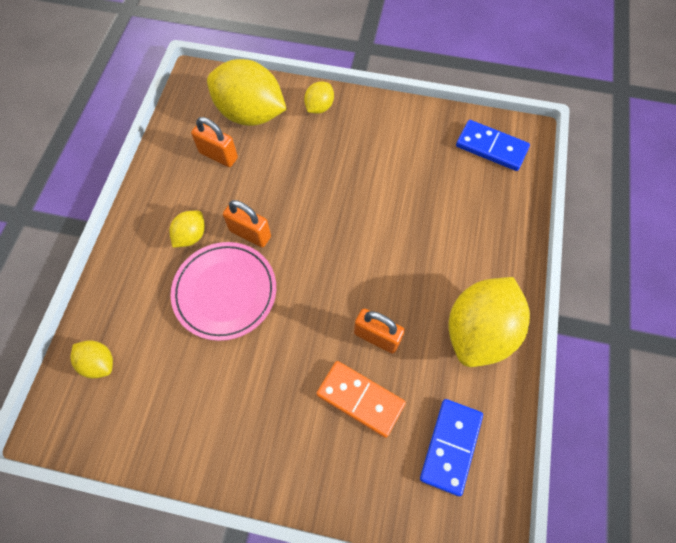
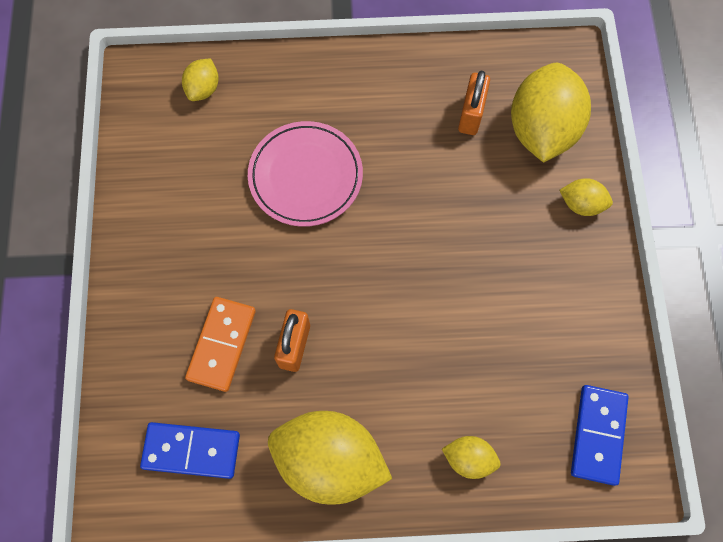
camera: 75 degrees right, 5 degrees up
(191, 236) = (361, 121): yellow lemon -> yellow lemon (469, 458)
(250, 234) = (381, 179): orange padlock -> none

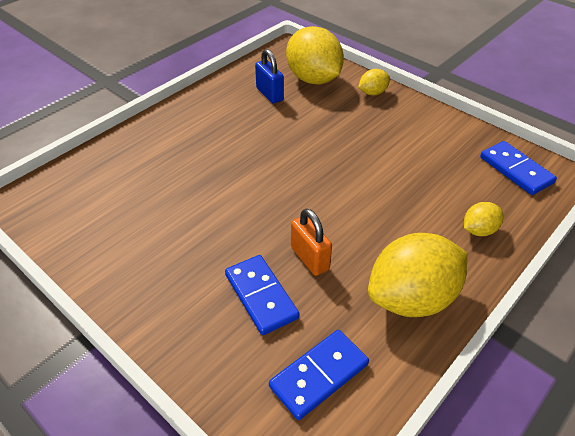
camera: 45 degrees left, 25 degrees down
(203, 89) = (82, 179): yellow lemon -> none
(222, 344) = (261, 296): orange domino -> blue domino
(305, 176) = (207, 175): pink plate -> none
(471, 115) = (269, 94): orange padlock -> blue padlock

